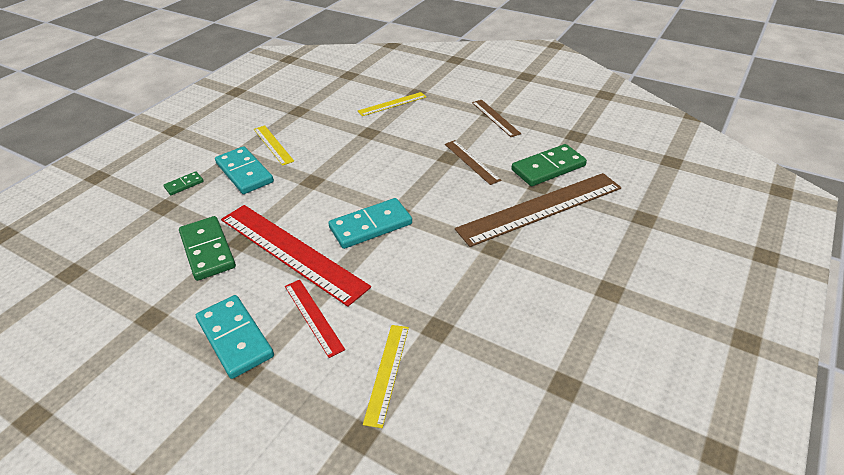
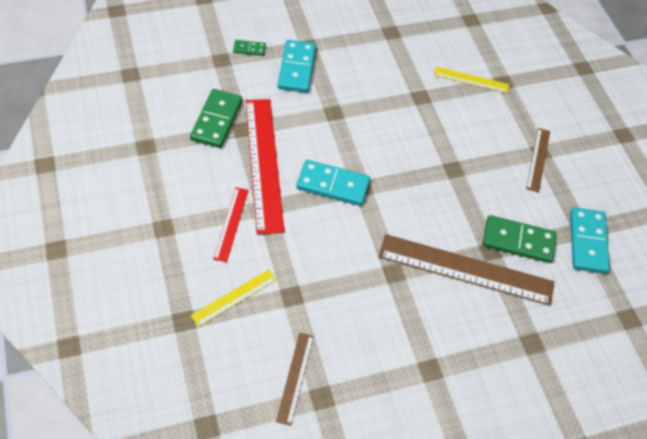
camera: 35 degrees right, 15 degrees up
(235, 338) = (177, 201): turquoise domino -> turquoise domino (588, 242)
(273, 145) = (340, 55): yellow ruler -> none
(471, 162) = (466, 187): brown ruler -> brown ruler (295, 377)

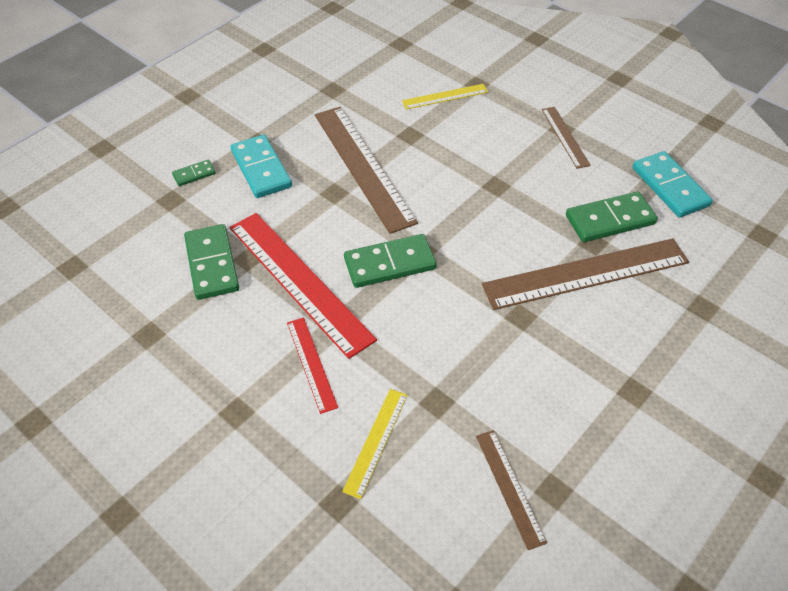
camera: 25 degrees left, 5 degrees down
(333, 185) = (390, 263): turquoise domino -> green domino
(368, 103) = (363, 166): none -> brown ruler

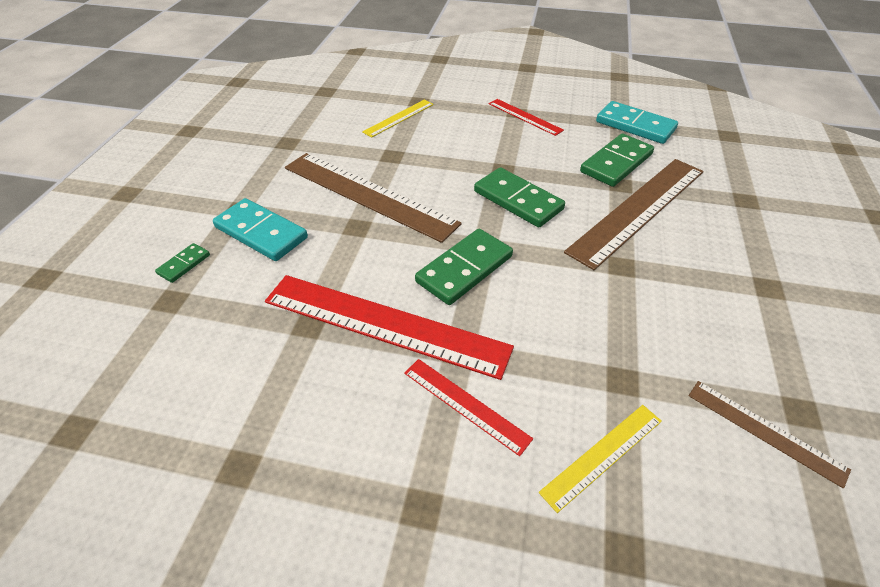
camera: 30 degrees left, 5 degrees down
(212, 264) = (269, 348): green domino -> green domino (517, 200)
(376, 441) = (602, 455): yellow ruler -> yellow ruler turned 60 degrees clockwise
(565, 137) = (525, 117): brown ruler -> red ruler

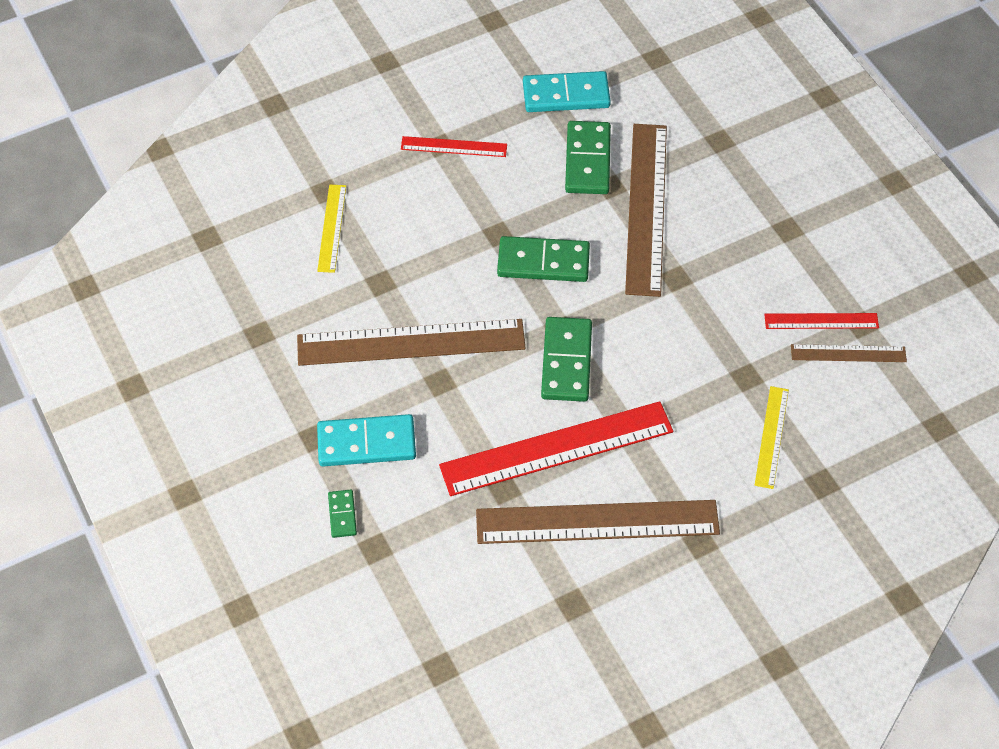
camera: 40 degrees left, 10 degrees up
(347, 408) = (597, 522): none -> brown ruler
(465, 404) = (667, 465): red ruler -> red ruler (821, 321)

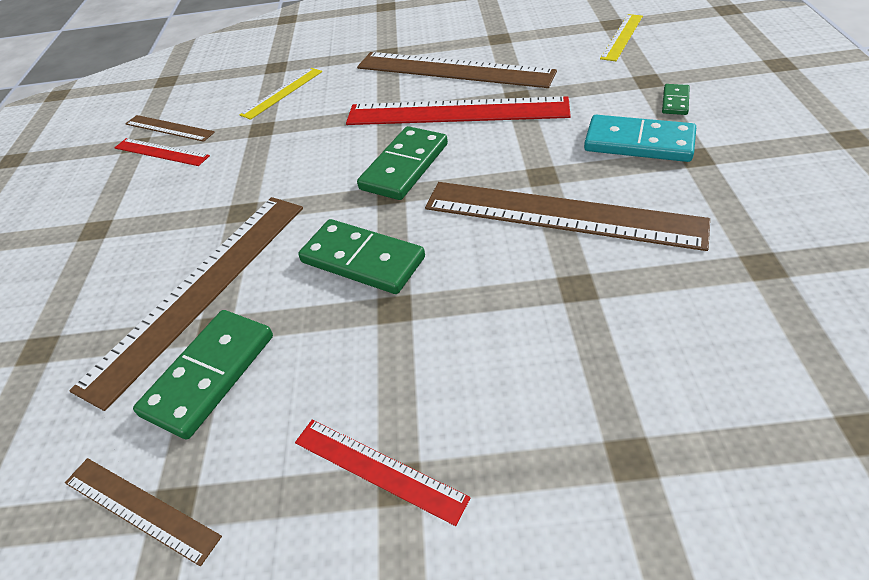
camera: 150 degrees left, 10 degrees down
(331, 228) = (632, 384): yellow ruler -> yellow ruler (622, 37)
(566, 95) = (140, 508): turquoise domino -> brown ruler

